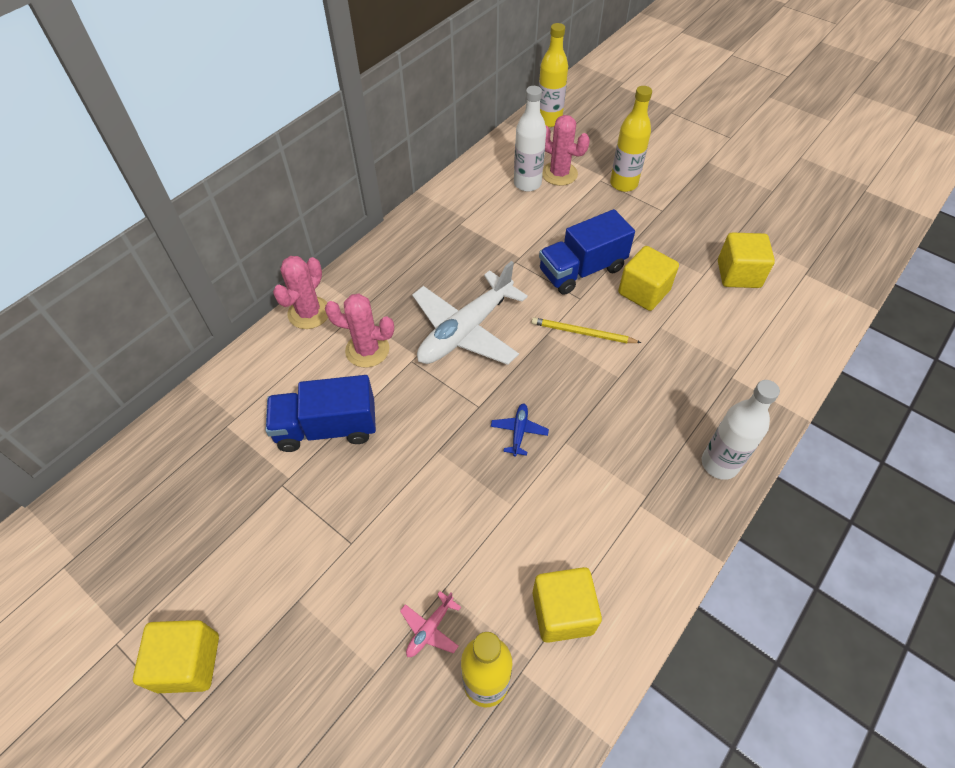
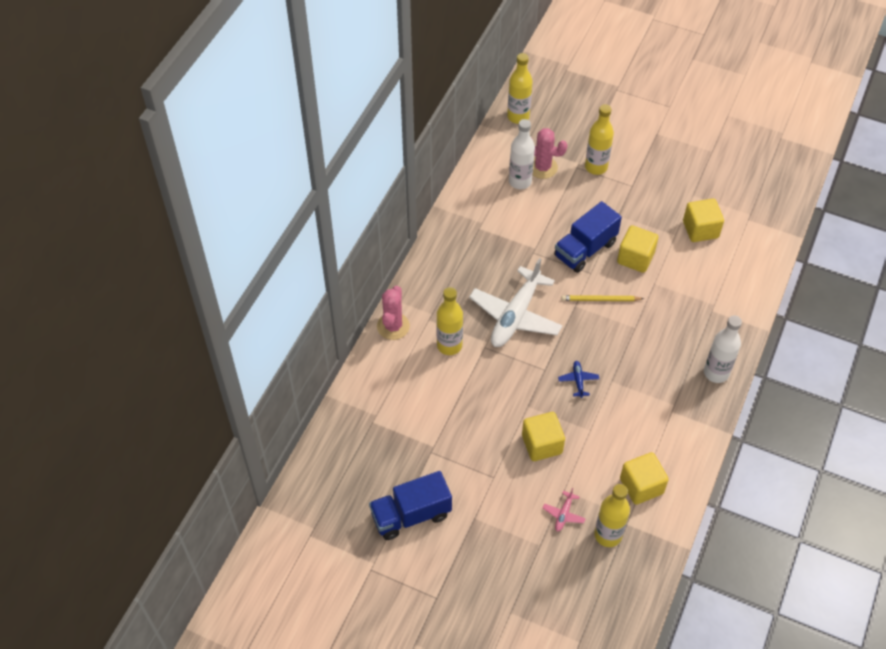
camera: 15 degrees left, 0 degrees up
(188, 662) = (422, 568): yellow cube -> yellow cube (542, 444)
(327, 428) = (445, 407): blue truck -> blue truck (411, 515)
(367, 350) = (449, 345): pink cactus -> yellow bottle

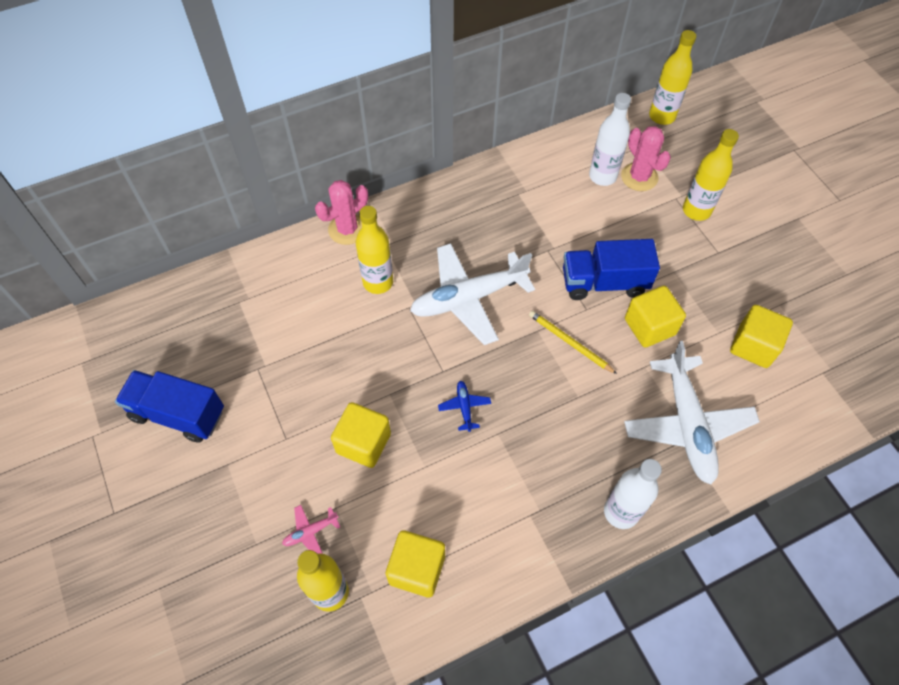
camera: 40 degrees right, 5 degrees up
(578, 380) = (464, 407): blue plane -> blue plane turned 45 degrees counterclockwise
(706, 300) = (687, 425): none -> white plane

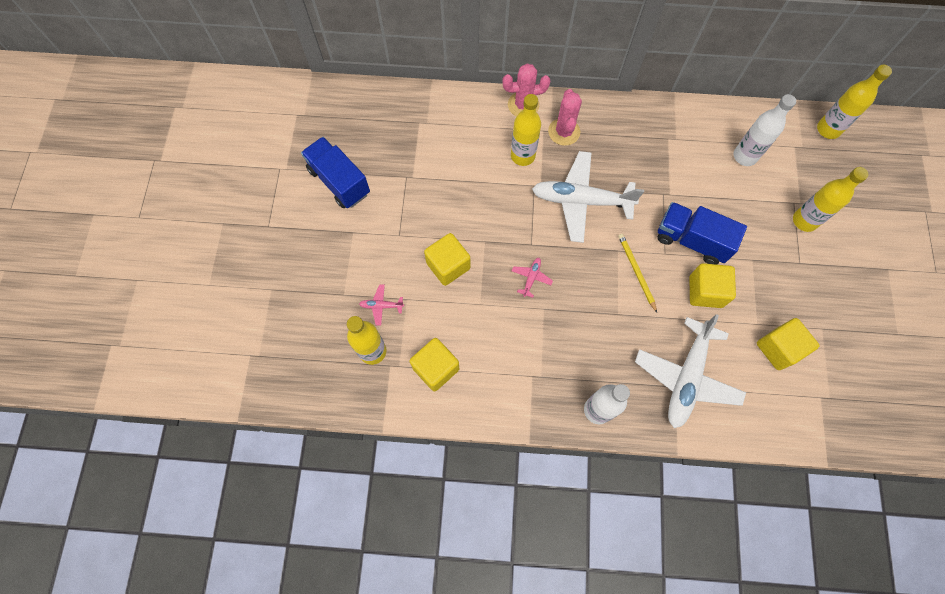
camera: 30 degrees right, 10 degrees up
(464, 407) = (531, 278): blue plane -> pink plane
(639, 177) = (774, 171): pink cactus -> pink cactus (564, 132)

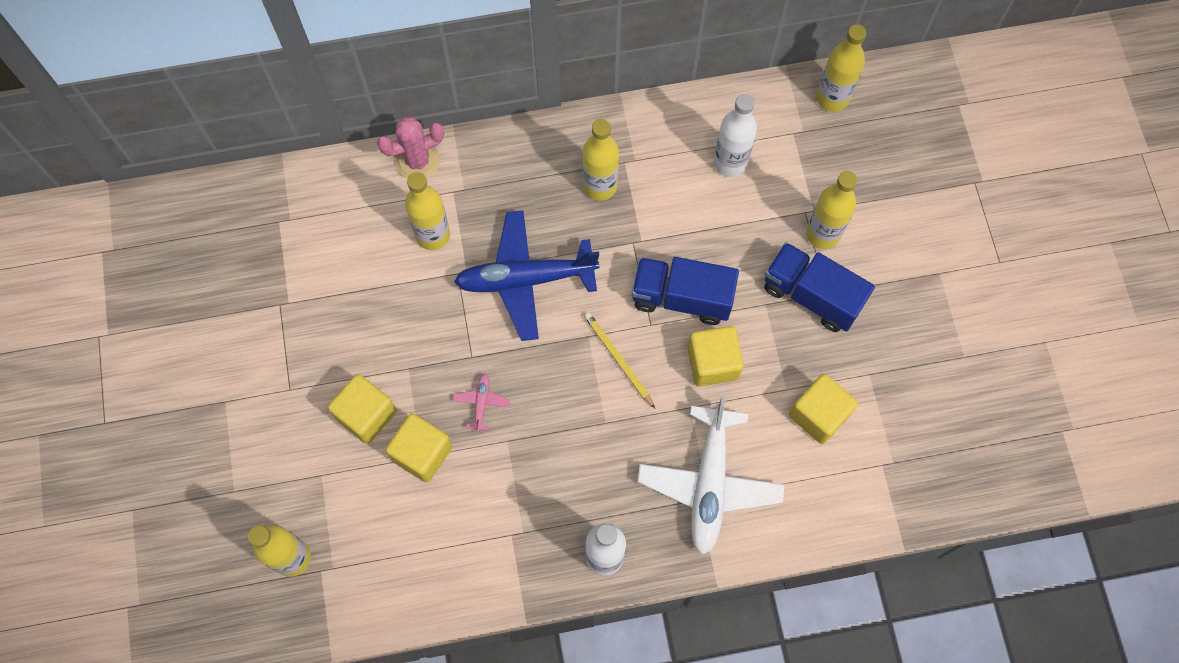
camera: 15 degrees left, 0 degrees up
(339, 181) = (187, 334): blue truck -> blue truck (811, 295)
(381, 306) = (289, 493): pink plane -> none
(436, 368) = (382, 558): yellow cube -> yellow cube (422, 453)
(564, 132) = (482, 187): pink cactus -> none
(581, 201) = (525, 279): white plane -> blue plane
(647, 150) = (600, 186): none -> yellow bottle

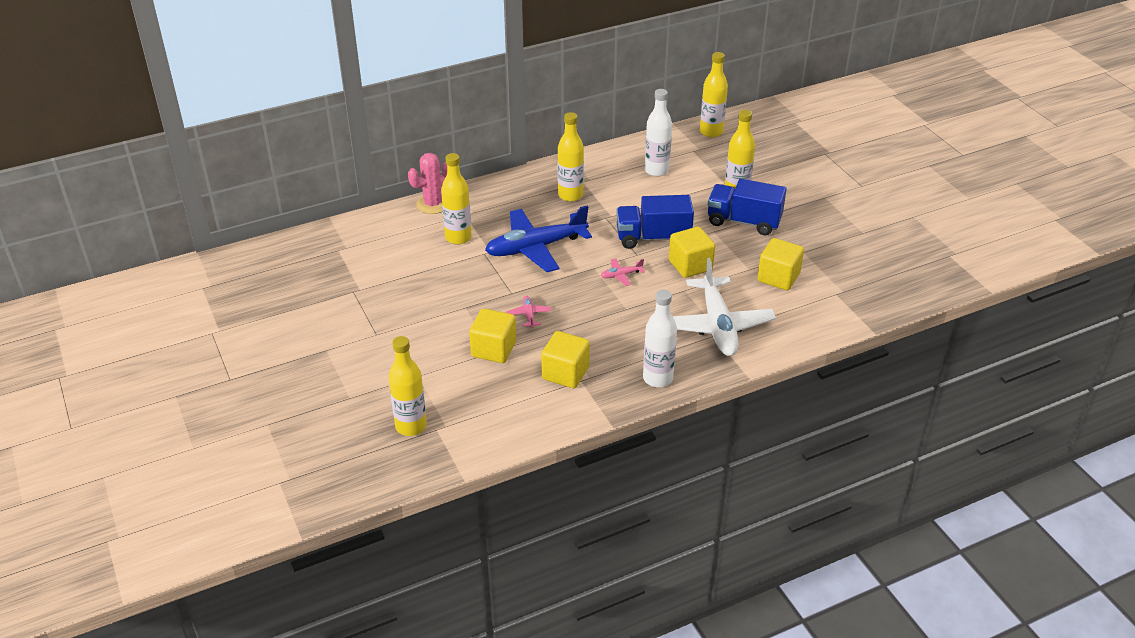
camera: 15 degrees left, 30 degrees down
(366, 415) = (442, 337): yellow cube -> yellow cube (565, 373)
(618, 359) = (621, 275): yellow pencil -> pink plane

